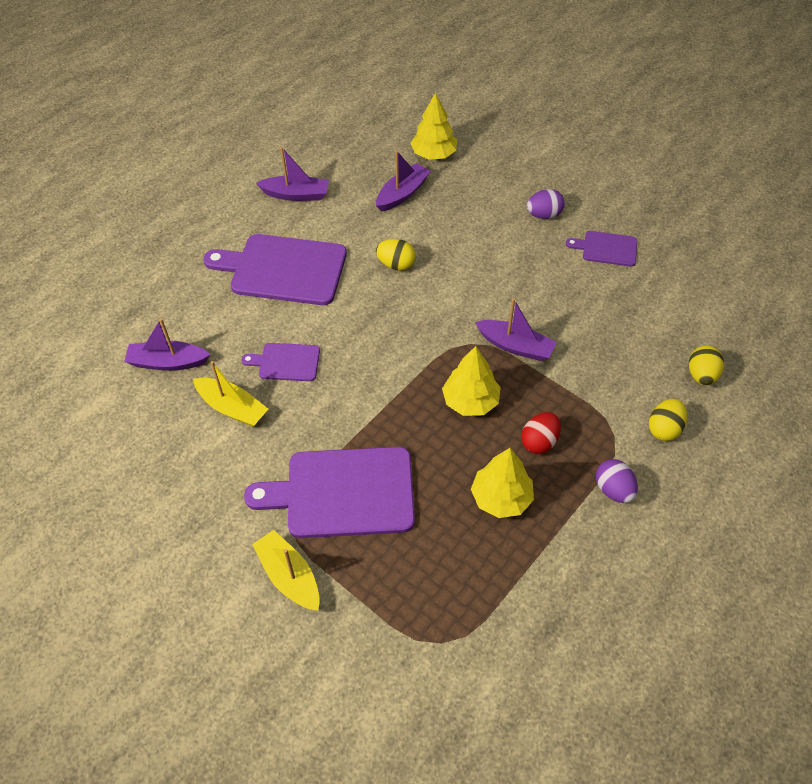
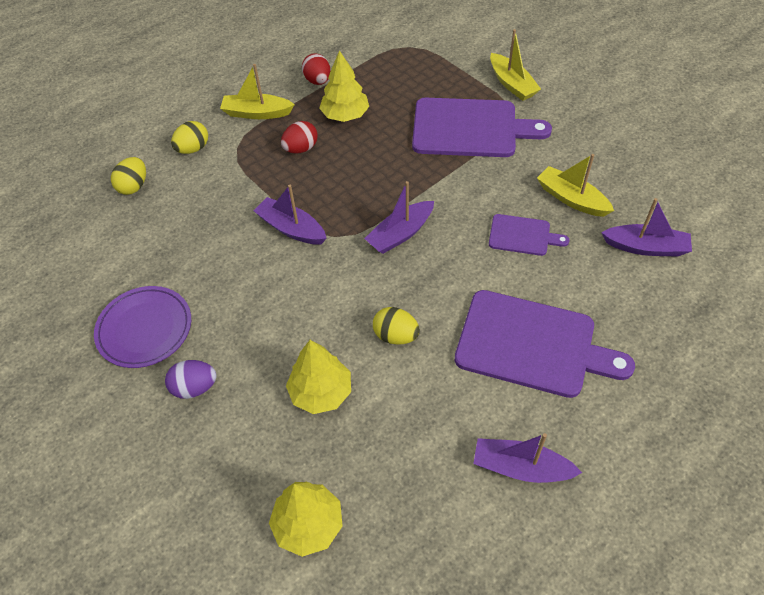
camera: 170 degrees left, 0 degrees up
(402, 194) = (369, 449): purple boat -> purple boat (400, 234)
(470, 401) = (349, 184): yellow tree -> yellow tree (321, 392)
(555, 555) = (318, 81): none -> red egg
(606, 248) = (145, 329): purple cutting board -> purple plate
(613, 490) = (257, 113): purple egg -> yellow boat

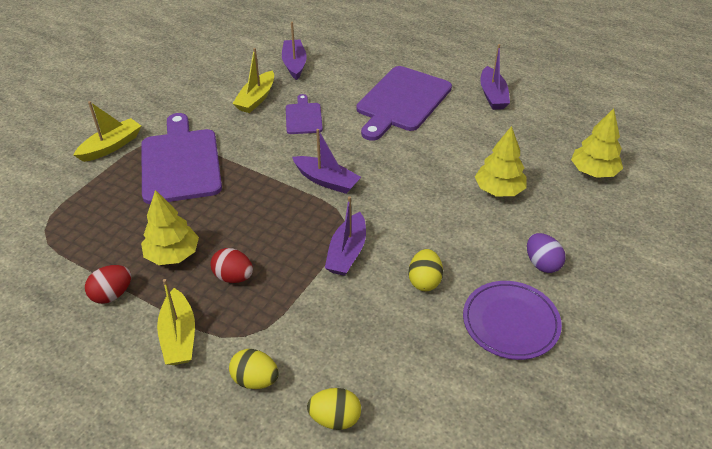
camera: 110 degrees left, 10 degrees down
(395, 336) = (429, 163): yellow egg -> yellow egg (424, 281)
(532, 345) = (402, 101): purple cutting board -> purple cutting board turned 150 degrees counterclockwise

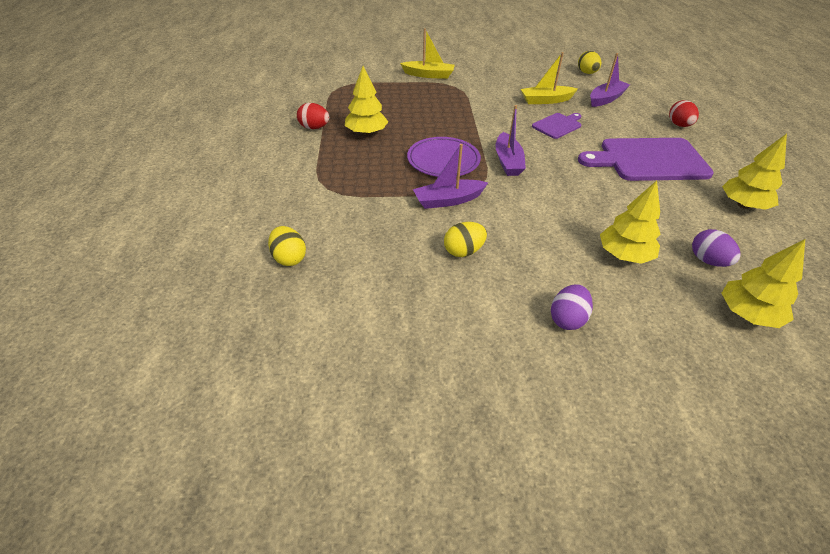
camera: 55 degrees right, 0 degrees up
(179, 336) = (304, 164): yellow boat -> none
(180, 162) = (446, 101): purple cutting board -> none
(233, 277) = (372, 162): red egg -> red egg (679, 125)
(255, 380) = (294, 208): yellow egg -> yellow egg (587, 73)
(493, 95) = (743, 205): purple boat -> yellow tree
(510, 322) = (472, 322): purple plate -> purple plate (443, 160)
(534, 153) = (708, 261): none -> purple egg

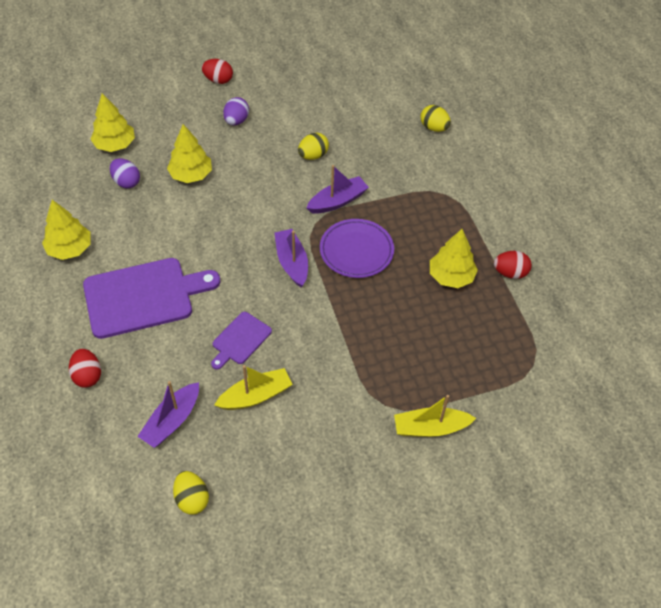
camera: 165 degrees right, 10 degrees up
(604, 406) = (218, 80): none -> red egg

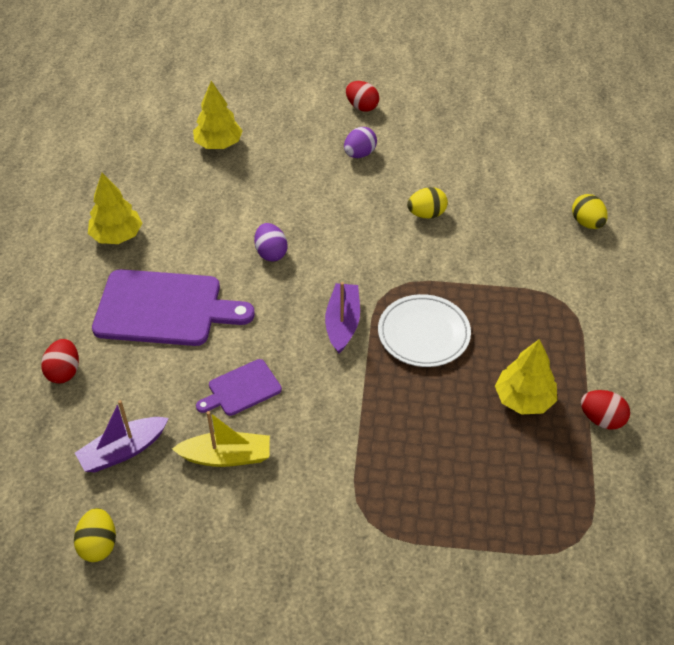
camera: 25 degrees right, 5 degrees down
(126, 182) = (210, 185): purple egg -> purple egg (271, 253)
(191, 175) = (281, 197): yellow tree -> none
(337, 201) = (429, 272): purple boat -> none
(356, 251) = (423, 333): purple plate -> white plate
(430, 428) = (409, 569): yellow boat -> none

